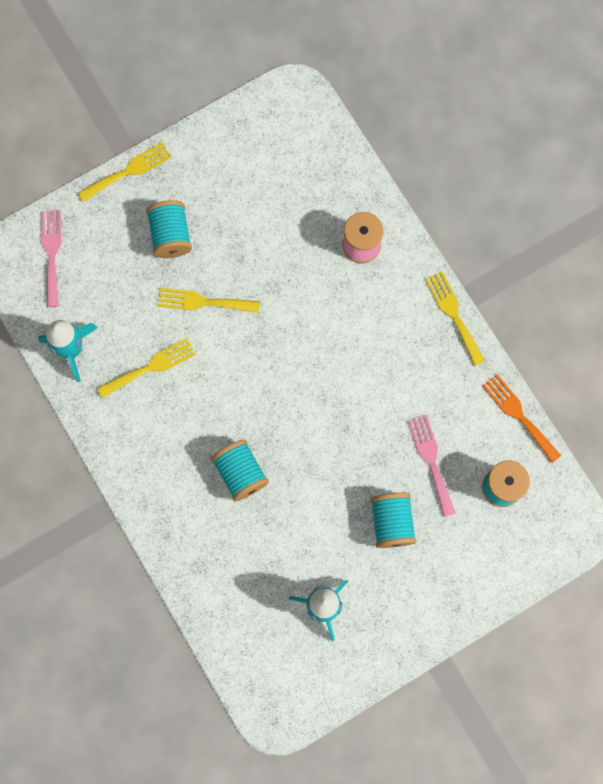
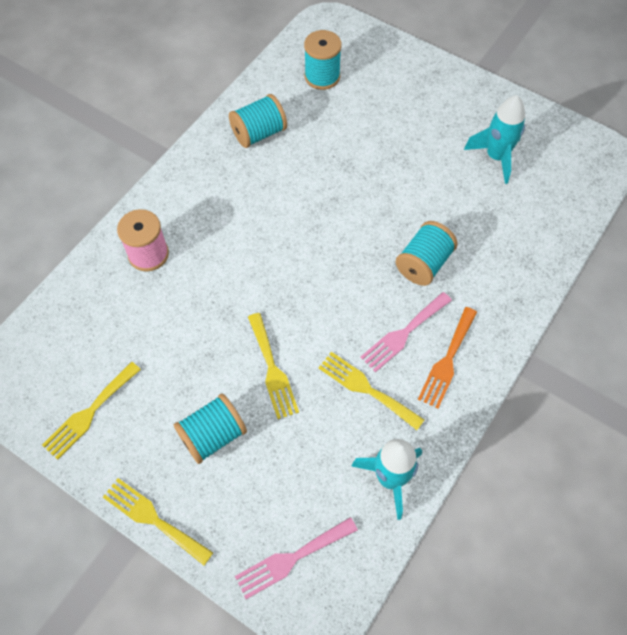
camera: 115 degrees left, 15 degrees down
(391, 522) = (396, 136): turquoise spool -> turquoise spool (259, 133)
(431, 460) = (327, 129): pink fork -> pink fork (403, 334)
(453, 314) = (185, 159): yellow fork -> yellow fork (89, 413)
(519, 415) = (254, 85): orange fork -> orange fork (447, 361)

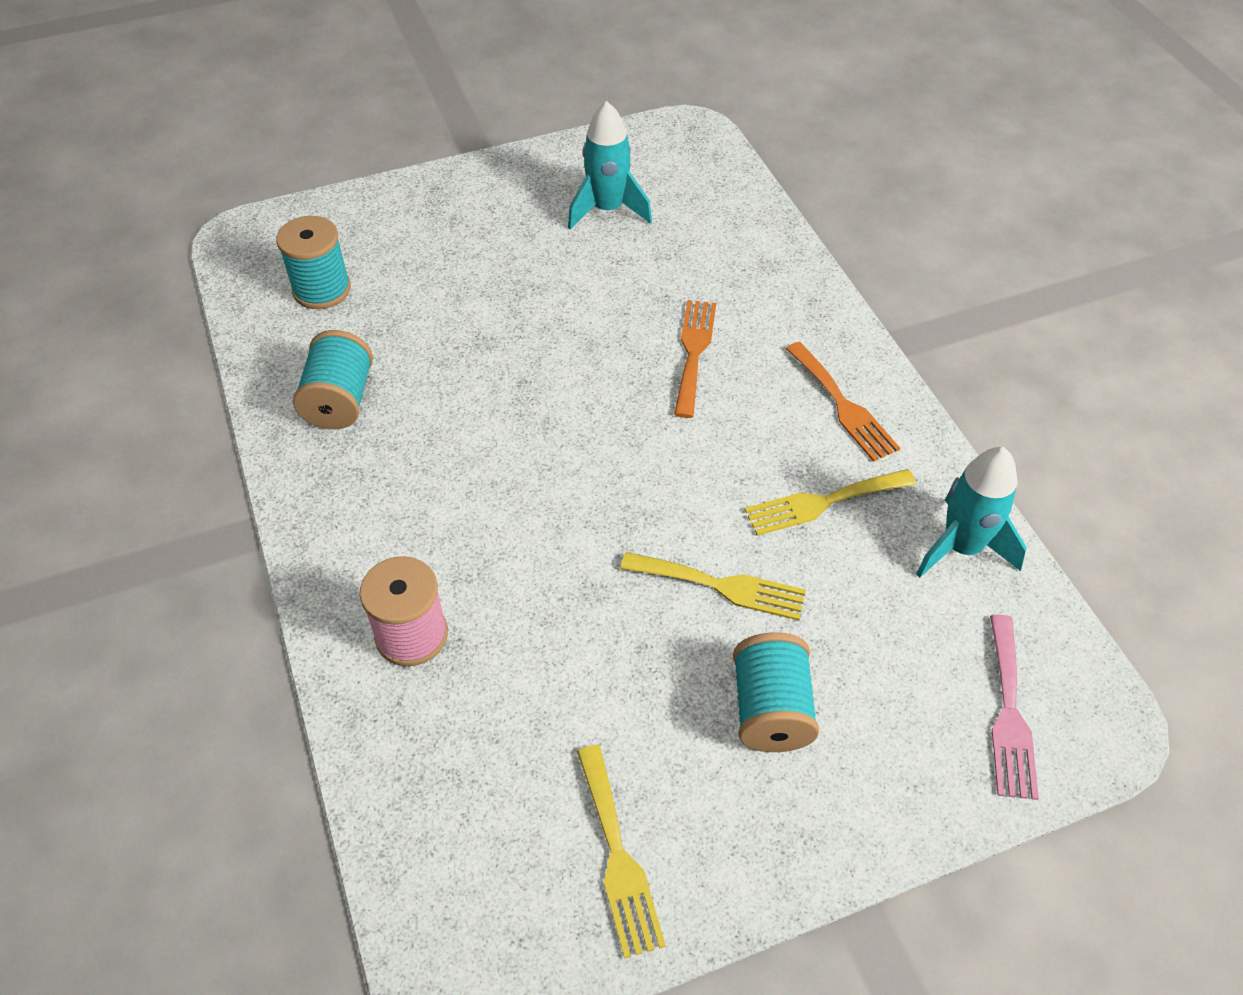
camera: 55 degrees left, 10 degrees down
(153, 519) = (851, 856): yellow fork -> none
(403, 334) = (775, 424): pink fork -> none
(423, 263) = (694, 352): turquoise spool -> orange fork

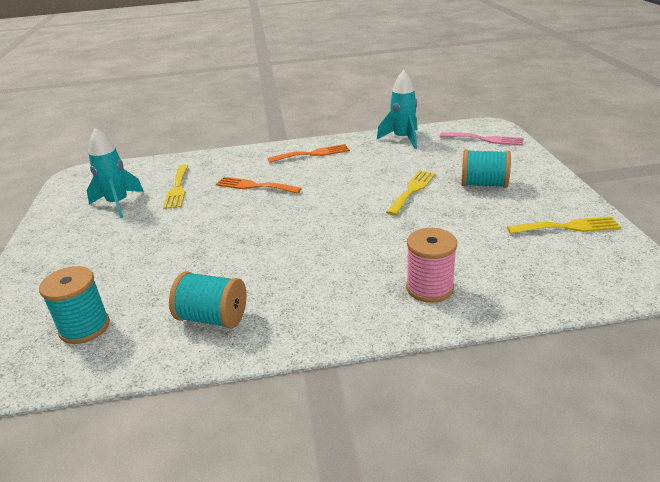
camera: 75 degrees left, 20 degrees down
(823, 502) = (369, 163): yellow fork -> yellow fork (177, 188)

